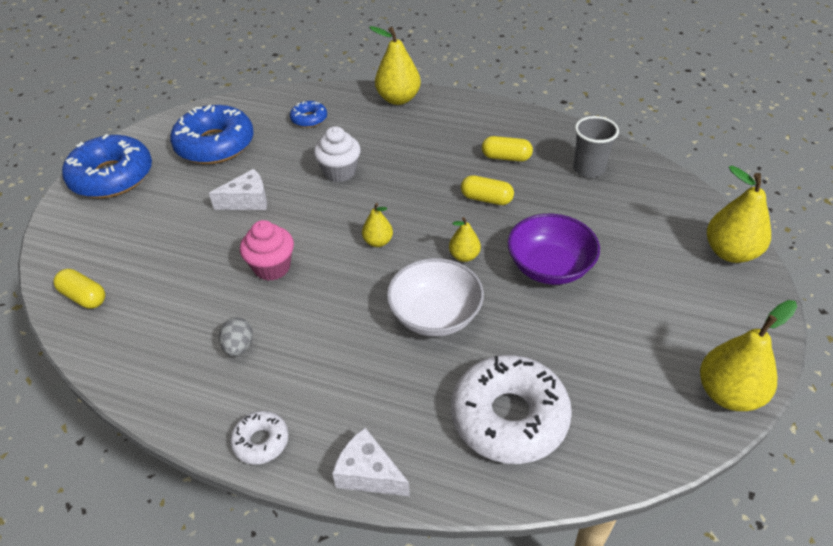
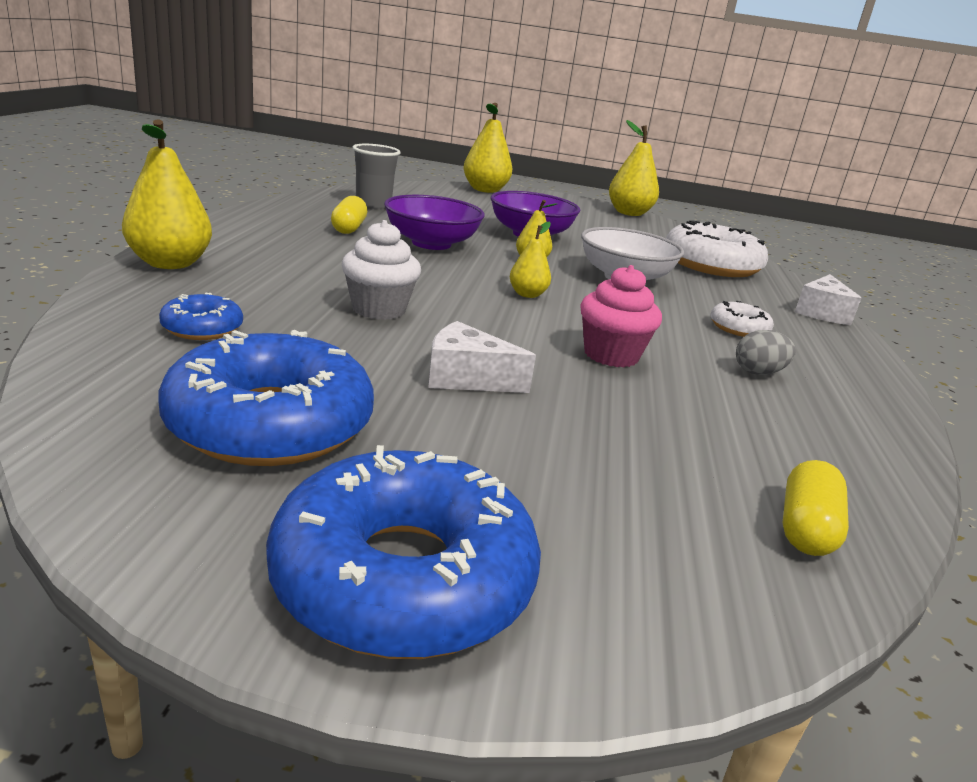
camera: 105 degrees left, 20 degrees down
(247, 201) = (466, 378): white cheese -> white cheese turned 45 degrees counterclockwise
(261, 441) = (854, 356): white donut -> white donut (738, 328)
(486, 199) = (431, 243): yellow capsule -> purple bowl

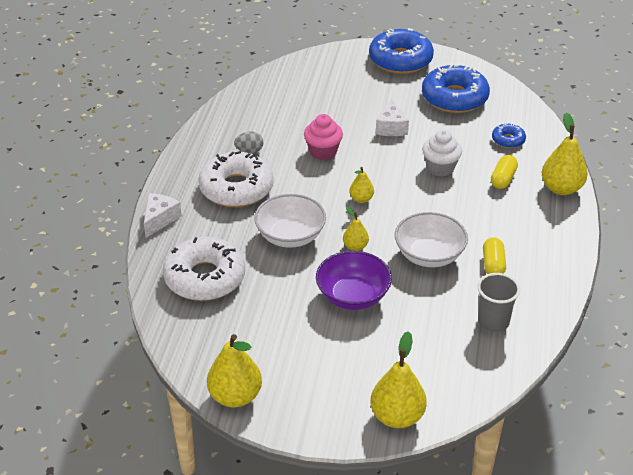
camera: 175 degrees left, 15 degrees up
(431, 243) = (429, 255): purple bowl -> white bowl
(466, 378) = (391, 127): white cheese -> white cheese turned 75 degrees clockwise
(738, 328) = (236, 188): white donut -> white donut, size x2.09
(806, 528) = (281, 80): yellow capsule -> yellow capsule (503, 179)

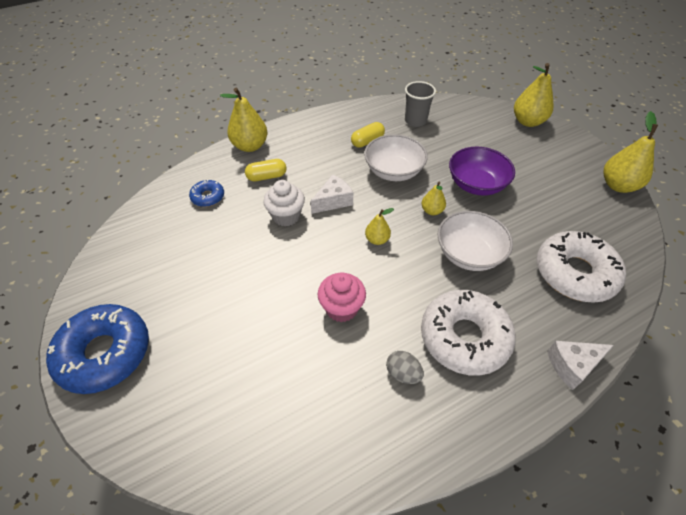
camera: 130 degrees left, 10 degrees up
(391, 127) = (253, 281): white cheese -> white cheese (333, 201)
(454, 98) = (161, 263): blue donut -> none

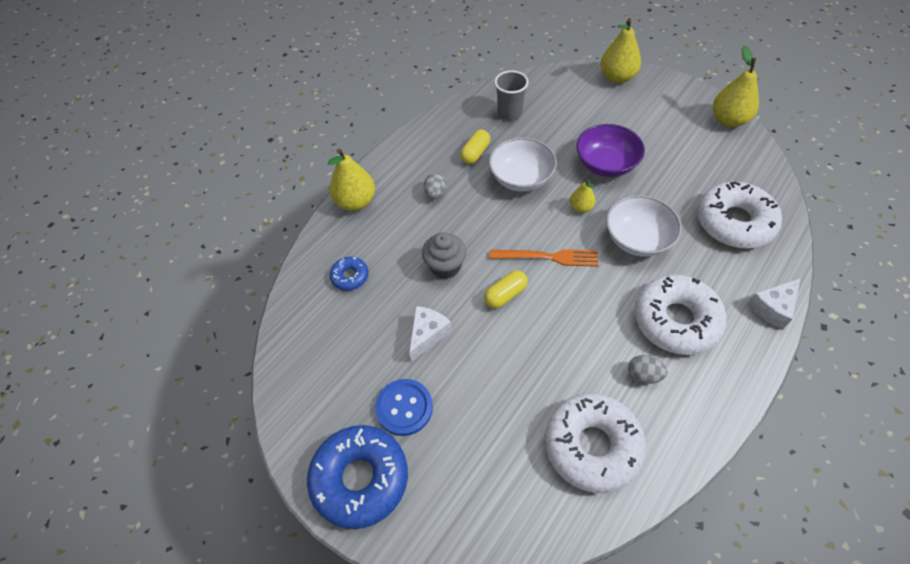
camera: 20 degrees left, 5 degrees up
(178, 312) = (404, 408): none -> blue button
(267, 177) = (397, 231): yellow capsule -> yellow capsule (505, 295)
(286, 216) = (445, 266): white cupcake -> grey cupcake
(314, 416) = (592, 446): none -> white donut
(315, 160) = (435, 193): none -> grey egg
(333, 201) = (481, 232): white cheese -> white cheese (427, 335)
(341, 308) = (556, 338): pink cupcake -> none
(377, 240) = (547, 257): yellow pear -> orange fork

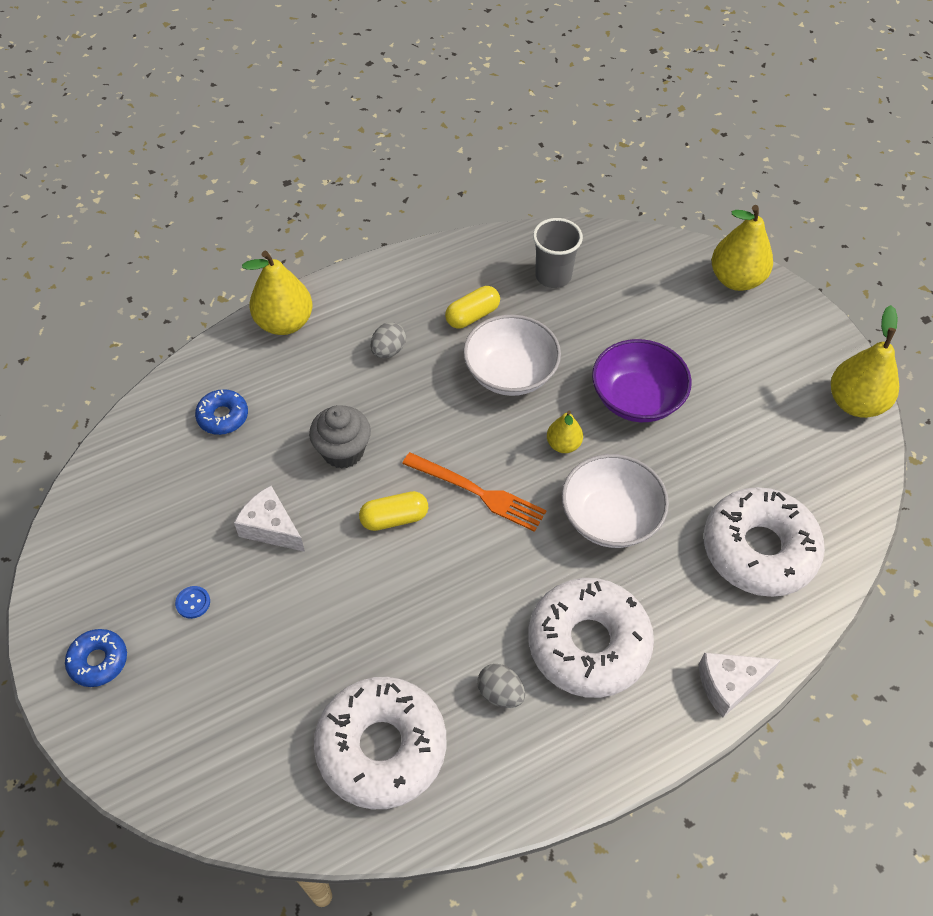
camera: 20 degrees right, 0 degrees up
(360, 479) = (98, 661): blue donut -> blue donut, size x0.48
(404, 408) = (193, 603): blue button -> blue button, size x0.45
(427, 335) = (271, 528): white cheese -> white cheese turned 105 degrees counterclockwise

